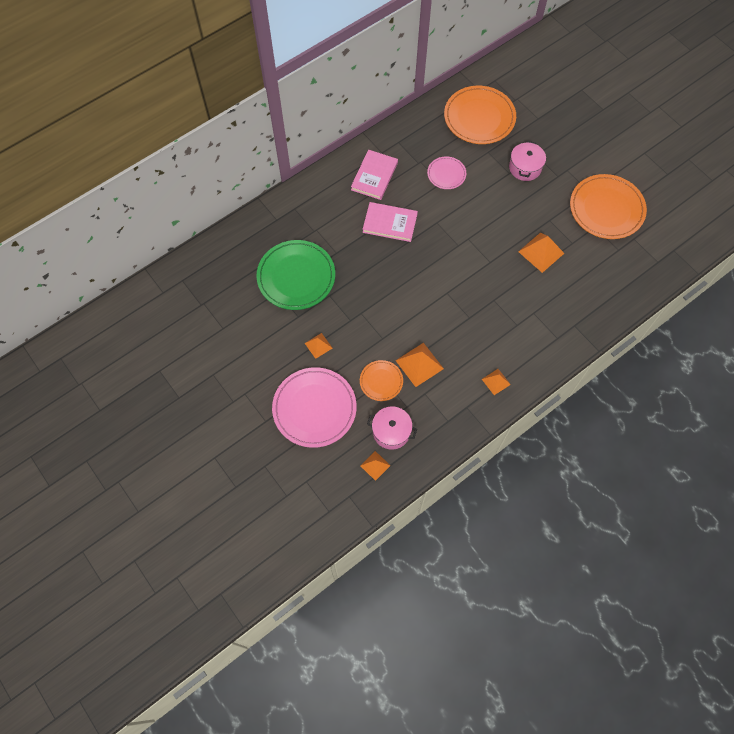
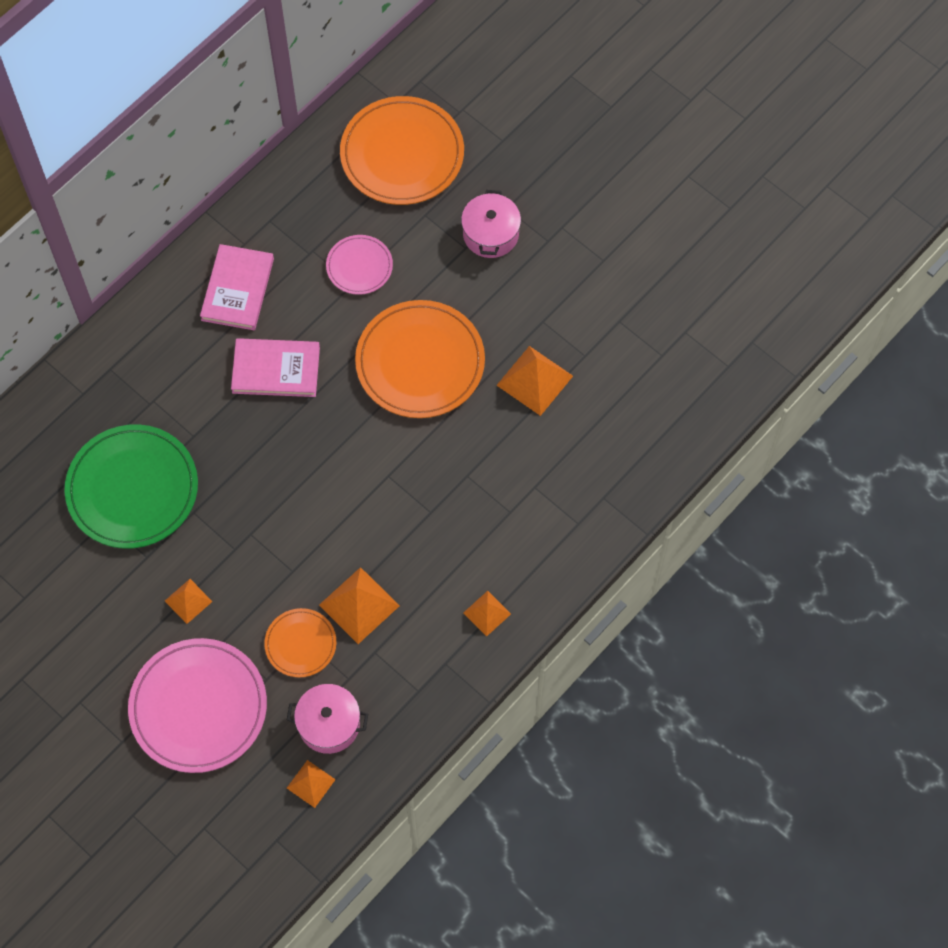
camera: 10 degrees left, 0 degrees up
(606, 209) = (634, 286): orange plate -> orange plate (420, 362)

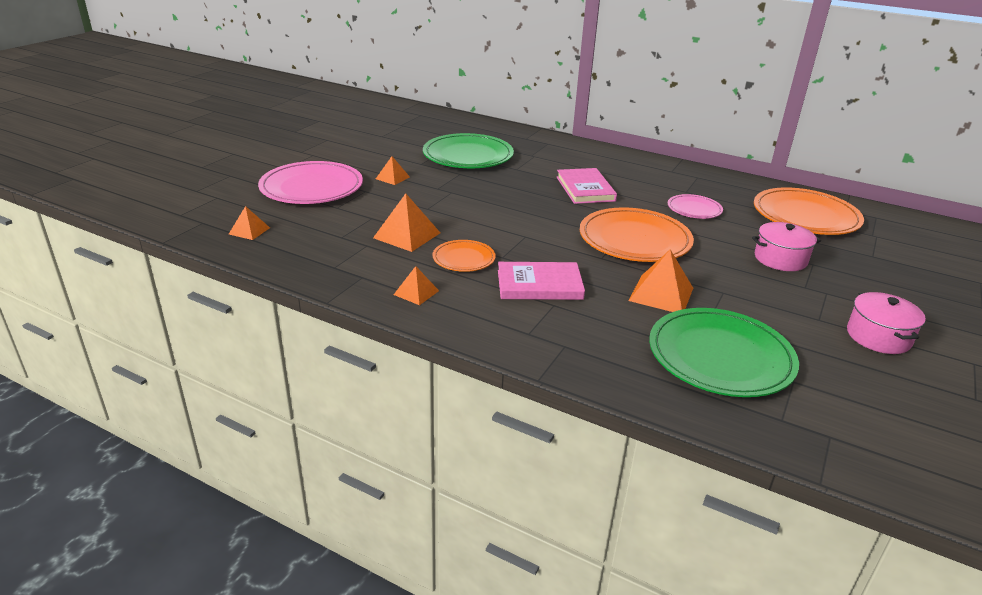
camera: 75 degrees right, 35 degrees down
(237, 289) = (635, 172): pink book -> pink book (539, 285)
(300, 644) = (368, 216): orange plate -> orange plate (464, 258)
(329, 724) = (301, 233): pink pot -> pink pot (878, 337)
(642, 373) = (720, 357): none -> green plate

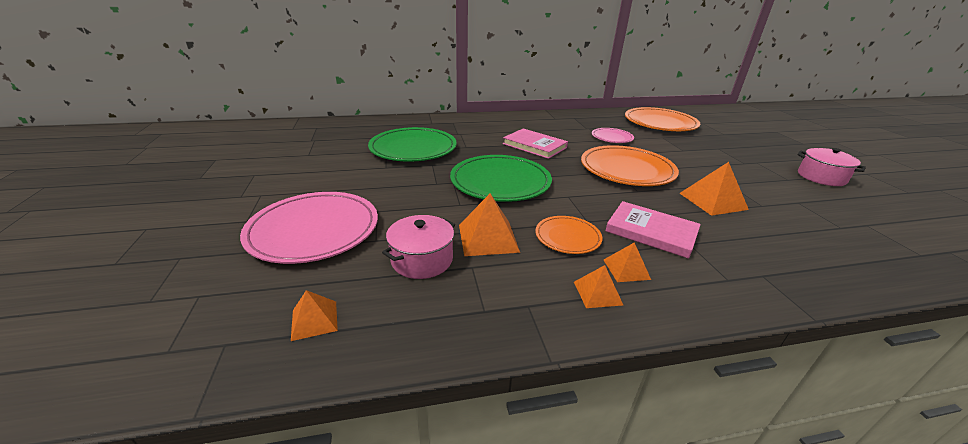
camera: 40 degrees left, 0 degrees up
(392, 178) = (382, 188): orange pyramid -> orange pyramid (626, 269)
(539, 285) = (651, 232): pink book -> pink book turned 75 degrees clockwise
(720, 357) = (819, 229): green plate -> green plate (500, 182)
(780, 259) = (703, 151): pink pot -> pink pot (422, 260)

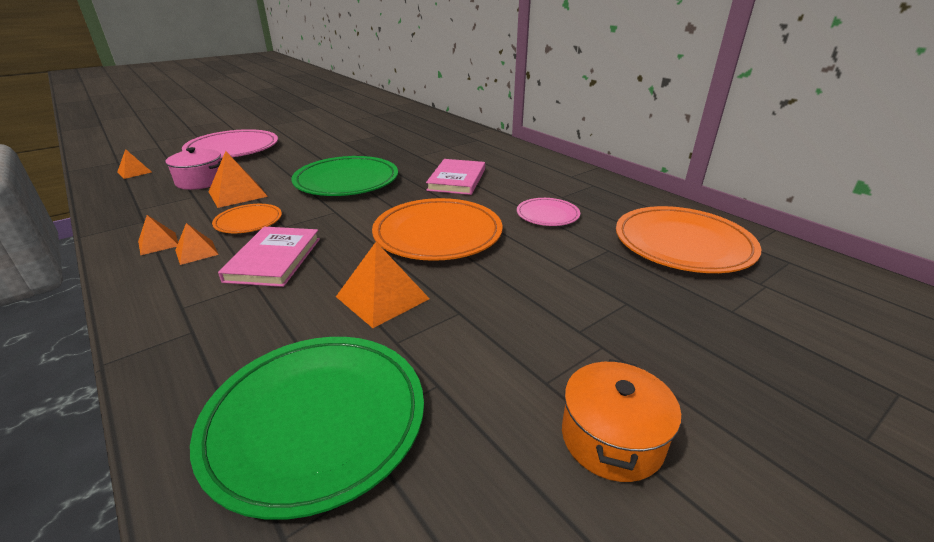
camera: 65 degrees right, 0 degrees up
(413, 148) = (392, 141): green plate -> green plate (315, 421)
(821, 177) = (612, 438): pink pot -> orange pot

